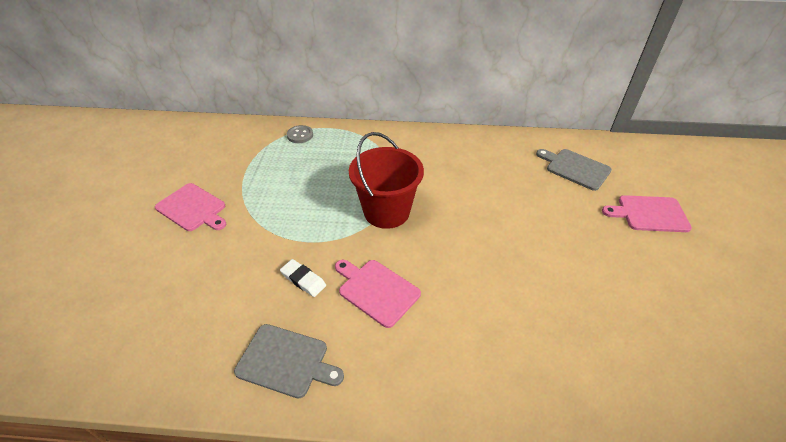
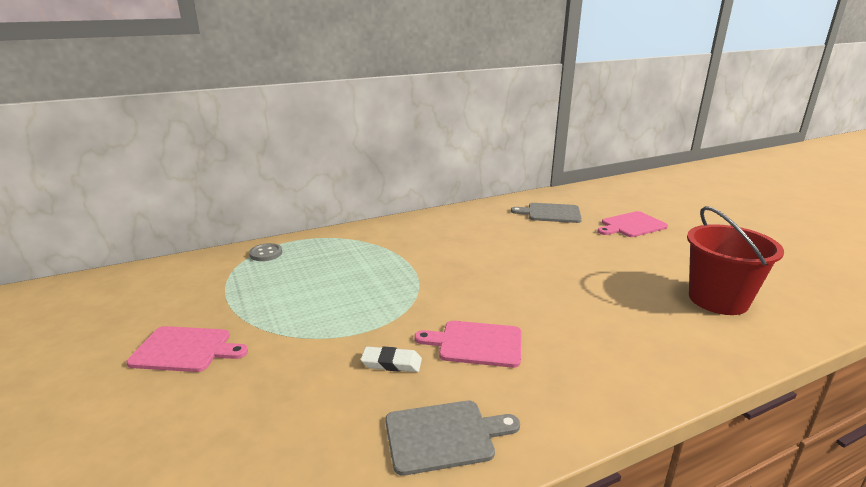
camera: 30 degrees left, 20 degrees down
(386, 211) = (422, 284): red bucket -> red bucket (718, 300)

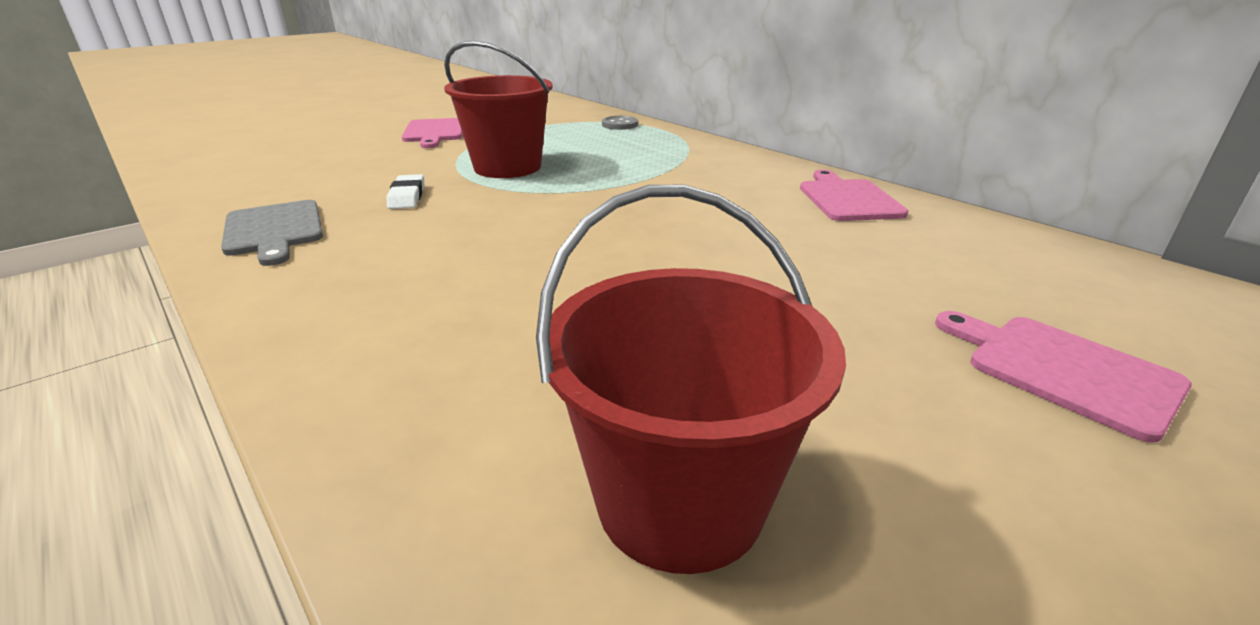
camera: 75 degrees right, 5 degrees up
(345, 312) = (507, 167): none -> red bucket
(476, 344) = (445, 231): pink cutting board -> pink cutting board (848, 199)
(551, 213) = (977, 262): grey cutting board -> none

